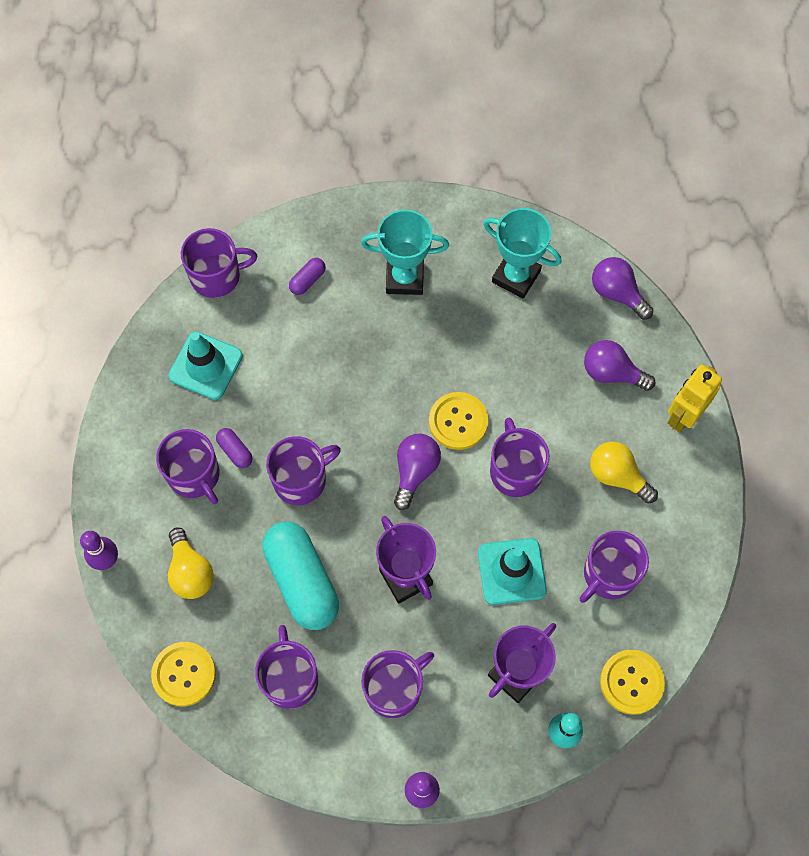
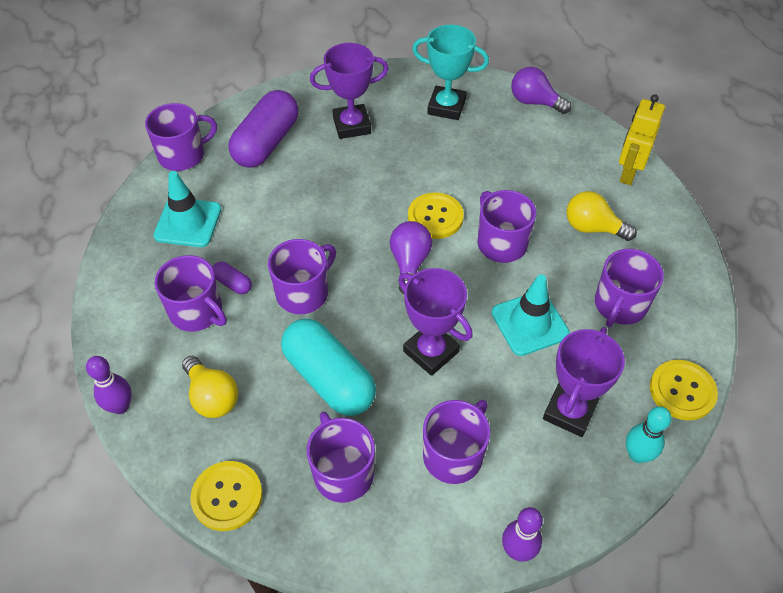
camera: 15 degrees left, 15 degrees down
(307, 280) = (266, 143): purple capsule -> purple capsule, size x2.33
(404, 278) = (352, 125): turquoise trophy -> purple trophy
(612, 373) = (554, 155): purple light bulb -> none

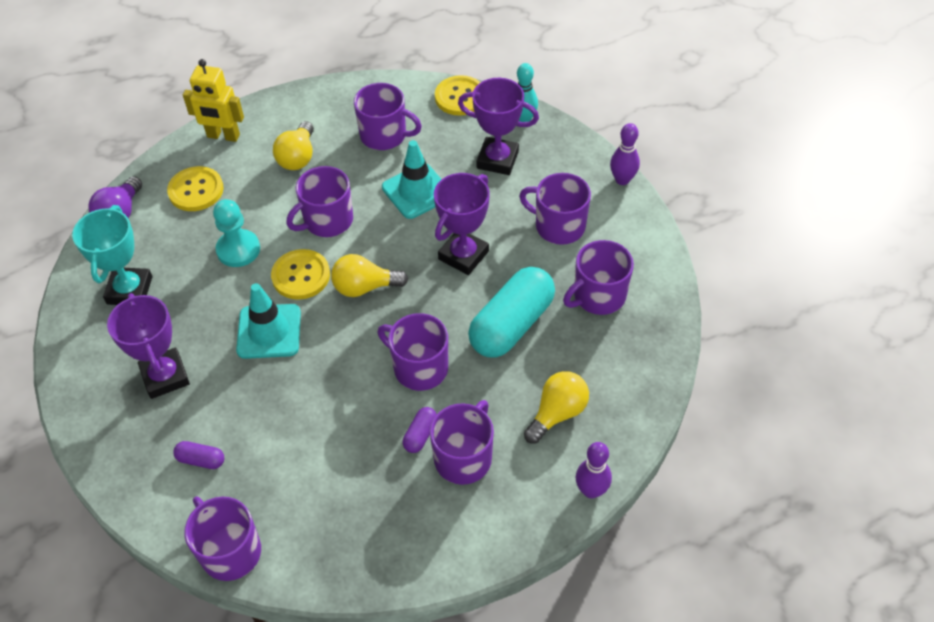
camera: 100 degrees left, 0 degrees up
(188, 222) = (342, 507): turquoise traffic cone -> turquoise traffic cone (269, 331)
(227, 496) = (648, 373): yellow button -> yellow button (196, 190)
(266, 143) = (201, 460): purple capsule -> purple capsule, size x0.43
(409, 263) = (364, 287): purple light bulb -> yellow light bulb
(476, 176) = (238, 250): none -> turquoise pawn

